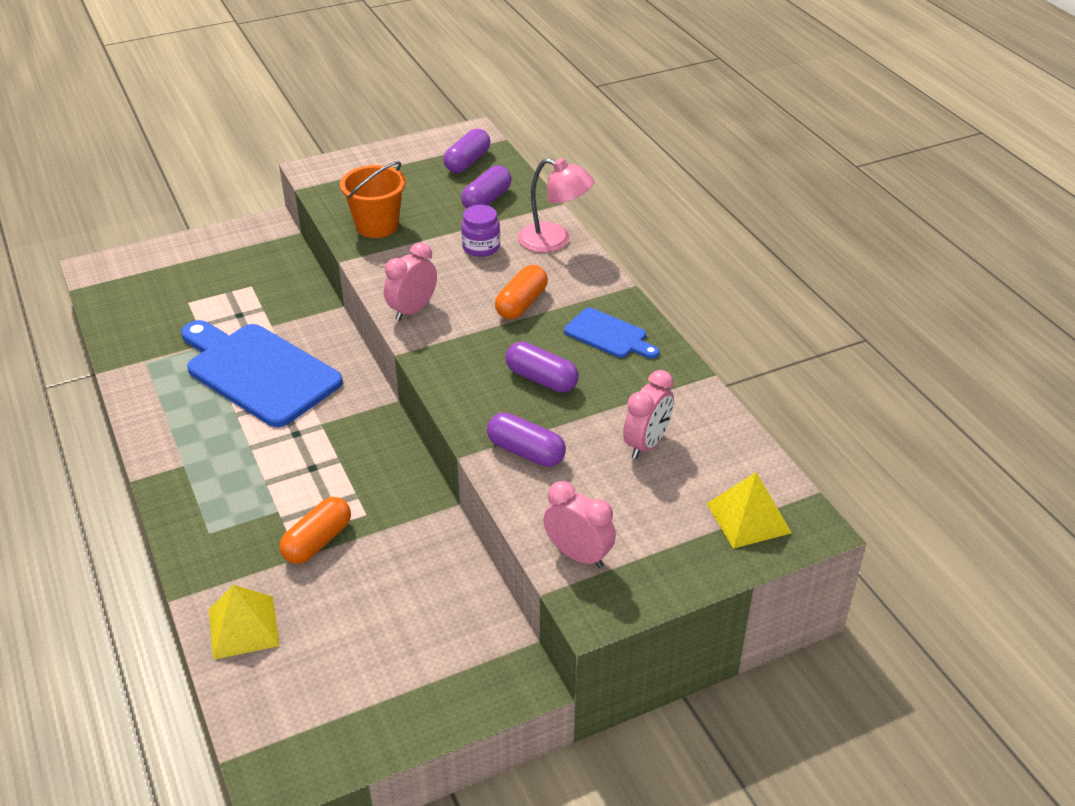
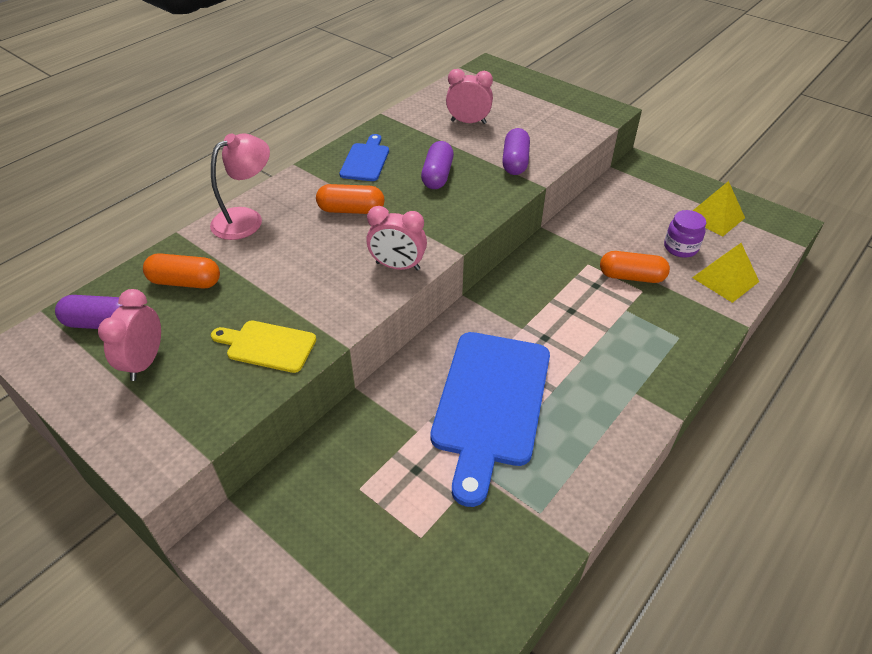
camera: 115 degrees left, 5 degrees up
(377, 226) = (267, 345): orange bucket -> yellow cutting board
(481, 247) = (276, 258): purple jar -> purple jar (680, 248)
(486, 200) = (185, 282): purple capsule -> orange capsule
(554, 241) = (246, 219): pink lamp -> pink lamp turned 45 degrees clockwise
(578, 555) = (578, 123): pink clock -> pink clock (145, 362)
(748, 518) = (499, 82): yellow pyramid -> yellow pyramid (715, 217)

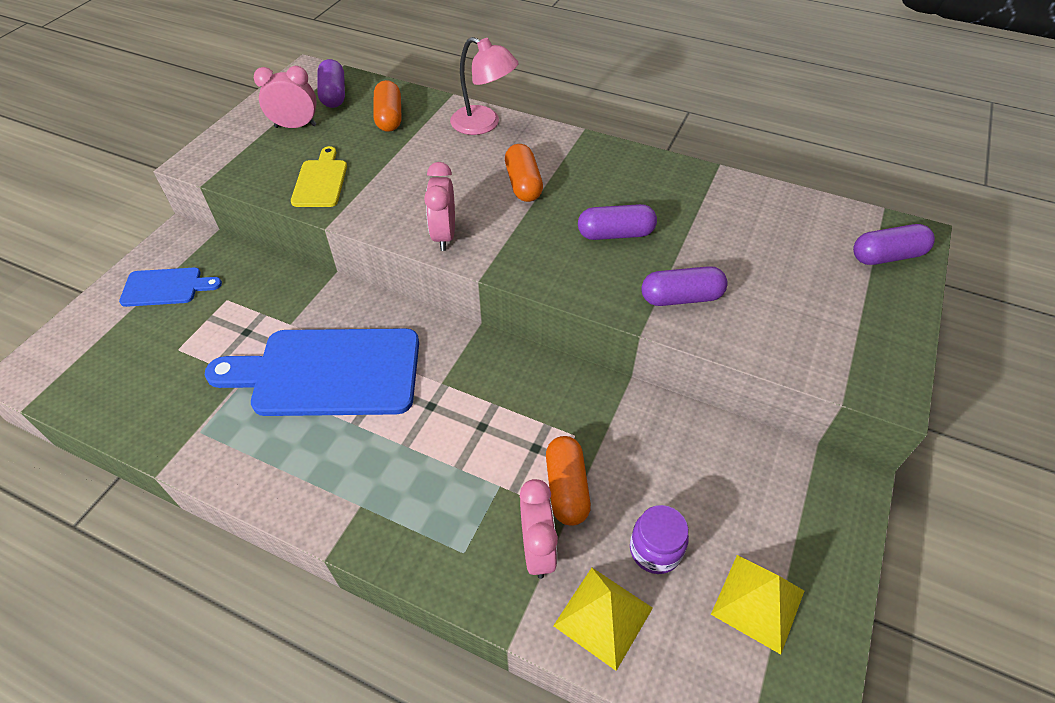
camera: 75 degrees right, 5 degrees up
(366, 160) = (616, 174): blue cutting board -> blue cutting board (166, 287)
(468, 122) = (748, 239): pink clock -> pink clock (537, 549)
(504, 79) = (887, 256): none -> purple capsule

